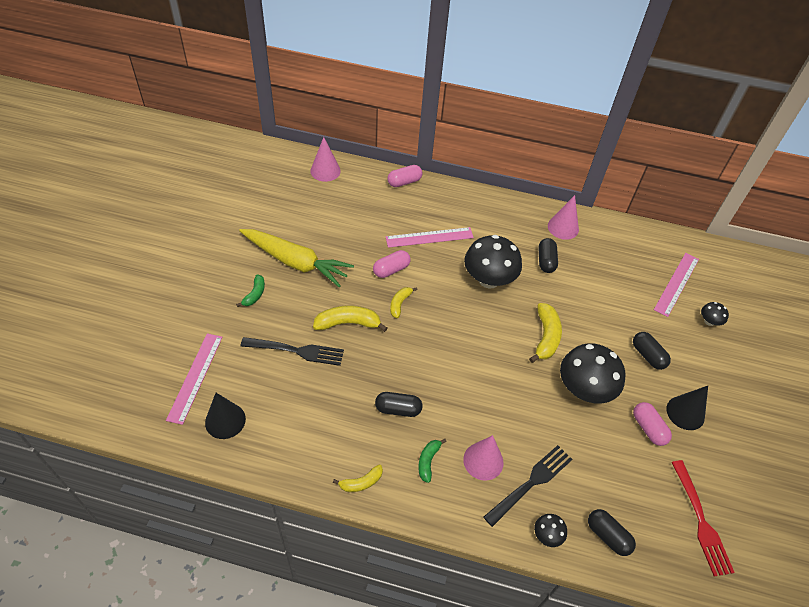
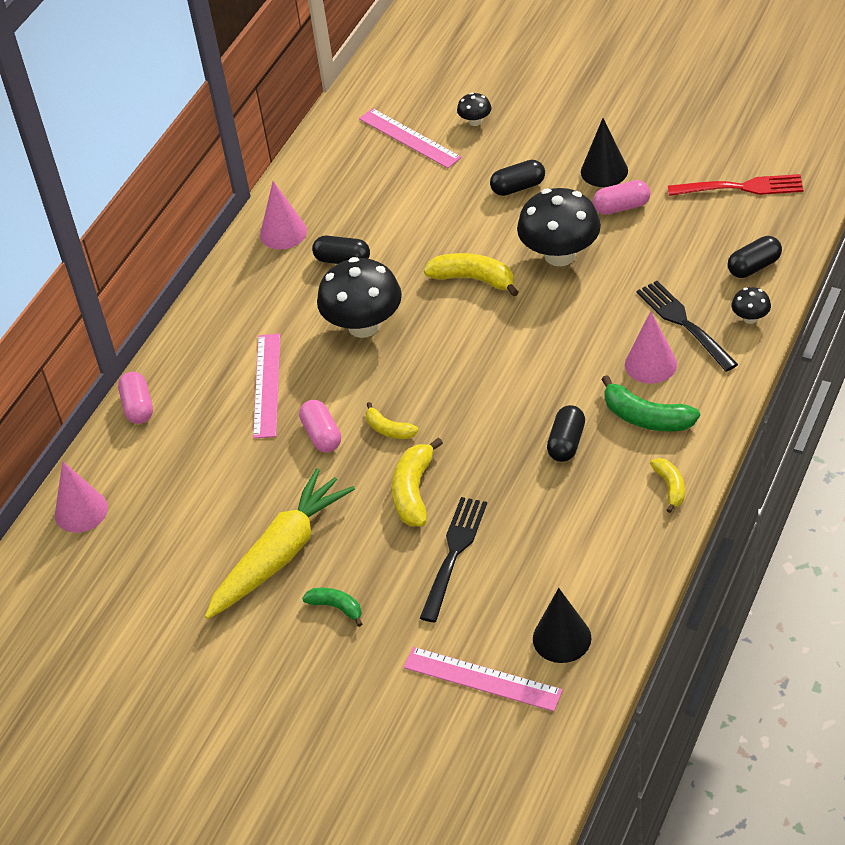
camera: 70 degrees left, 5 degrees down
(428, 461) = (646, 418): green banana -> green banana, size x1.65

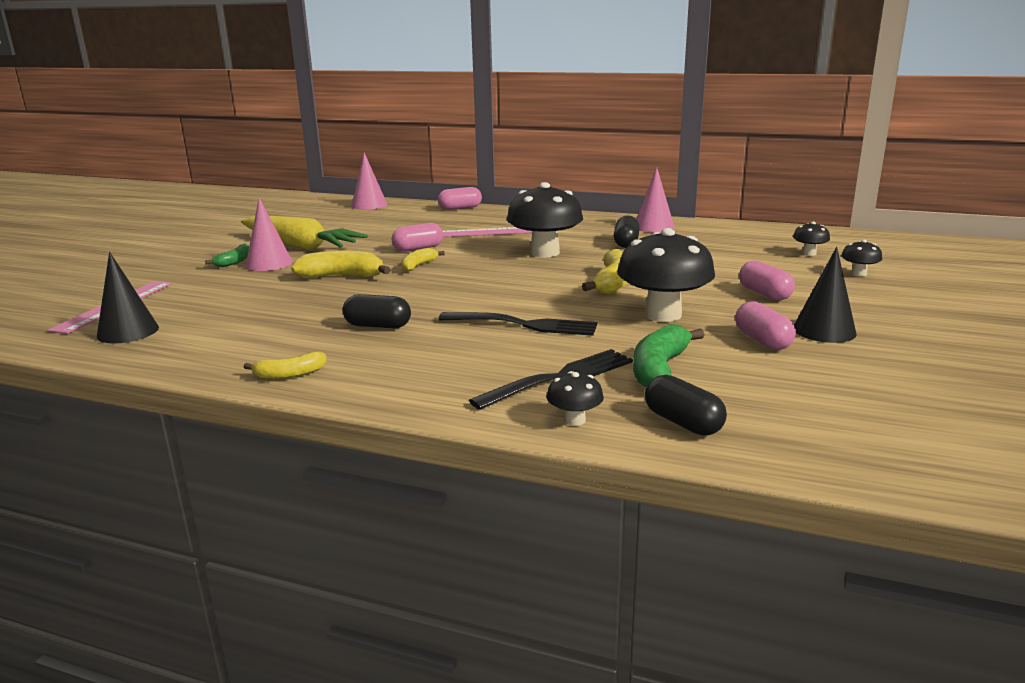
camera: 80 degrees right, 25 degrees down
(409, 138) = (809, 253): pink ruler -> black mushroom
(453, 555) = (261, 291): black fork -> black fork (522, 325)
(518, 187) = (764, 294): black capsule -> pink capsule
(646, 418) = (402, 361): green banana -> green banana (659, 369)
(650, 364) = (489, 361): pink cone -> pink cone (269, 263)
(740, 188) = (855, 412): red fork -> none

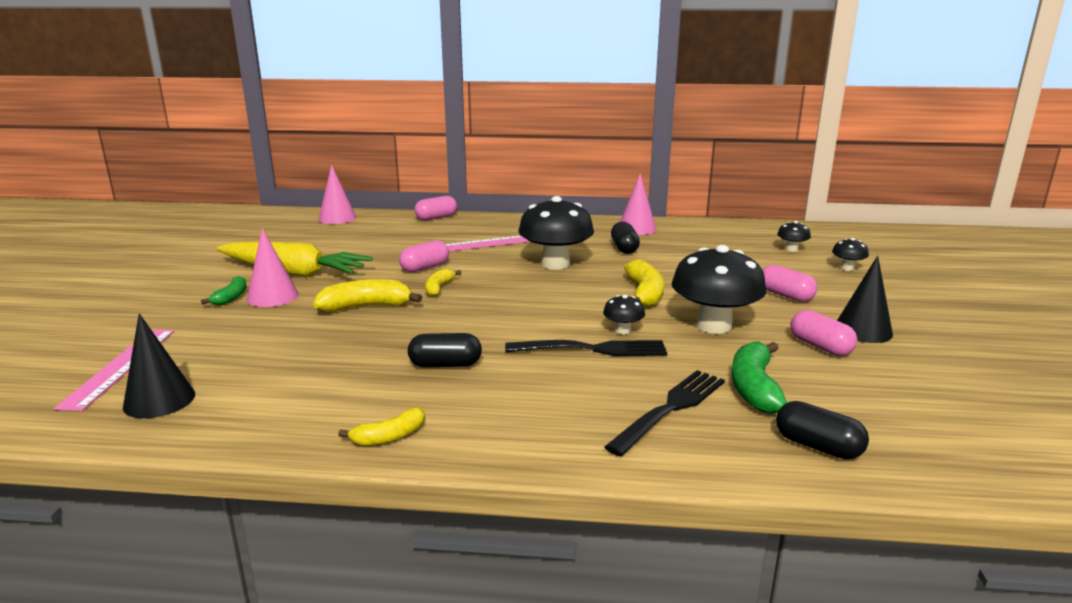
camera: 15 degrees left, 0 degrees up
(574, 420) = (718, 456): black mushroom -> black mushroom (623, 330)

